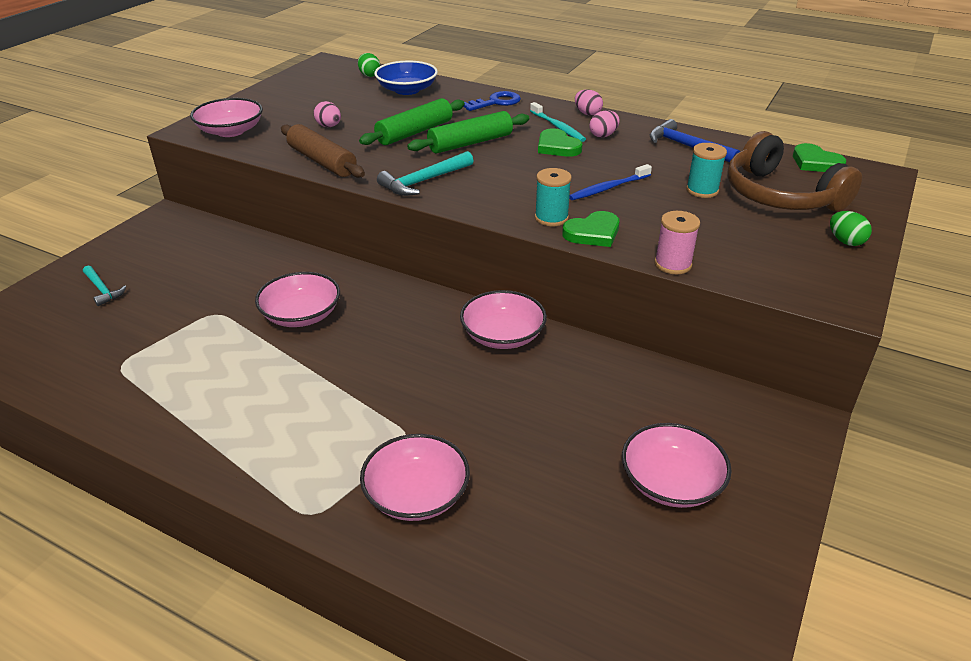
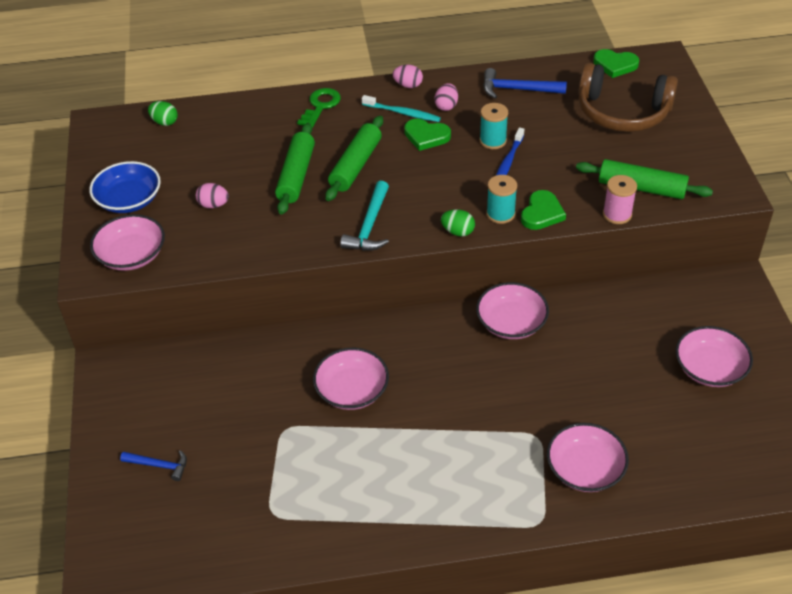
camera: 35 degrees left, 10 degrees up
(102, 290) = (159, 465): turquoise hammer -> blue hammer
(322, 161) = (261, 247): brown rolling pin -> none
(407, 90) = (225, 126): blue bowl -> blue bowl (129, 200)
(496, 102) = (320, 106): blue key -> green key
(702, 190) = (570, 133): turquoise spool -> turquoise spool (493, 141)
(728, 256) = (641, 188): none -> green rolling pin
(845, 241) = (695, 137): green egg -> green egg (458, 232)

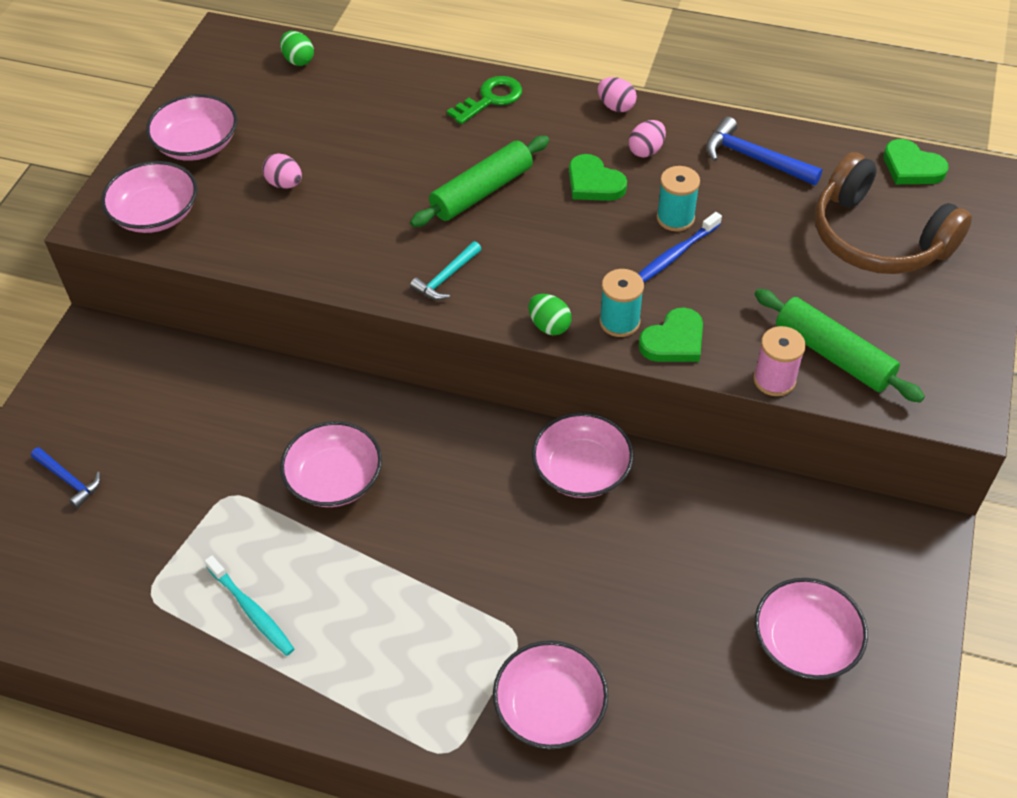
camera: 25 degrees right, 5 degrees up
(129, 200) = (197, 144): blue bowl -> pink bowl
(296, 175) = (403, 180): green rolling pin -> none
(369, 226) = (446, 277): turquoise hammer -> turquoise hammer, size x0.65
(403, 113) = (585, 142): turquoise toothbrush -> turquoise toothbrush (252, 611)

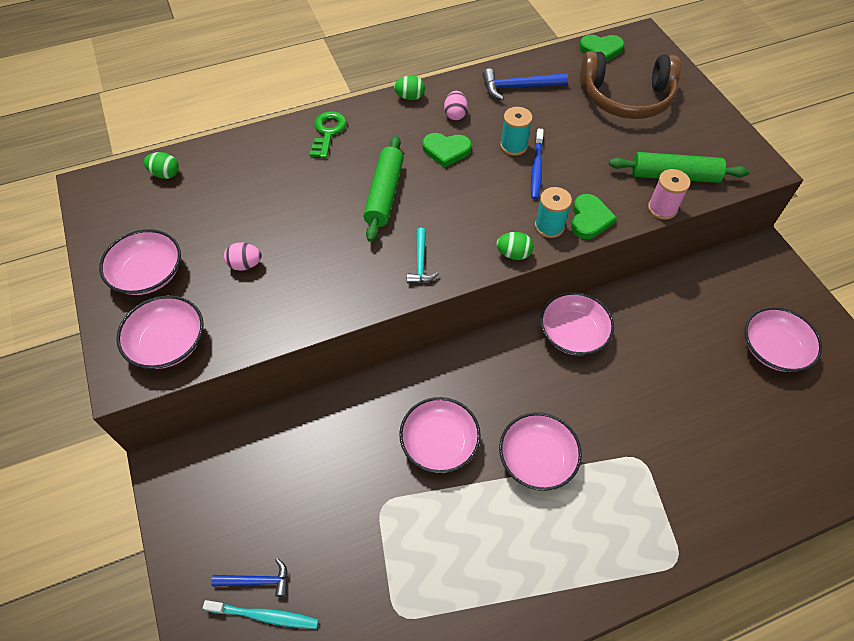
camera: 40 degrees left, 5 degrees up
(252, 611) = (476, 570): turquoise toothbrush -> turquoise toothbrush (265, 616)
(550, 707) = (699, 487): pink bowl -> pink bowl (537, 458)
(616, 106) = (410, 97): pink egg -> green egg

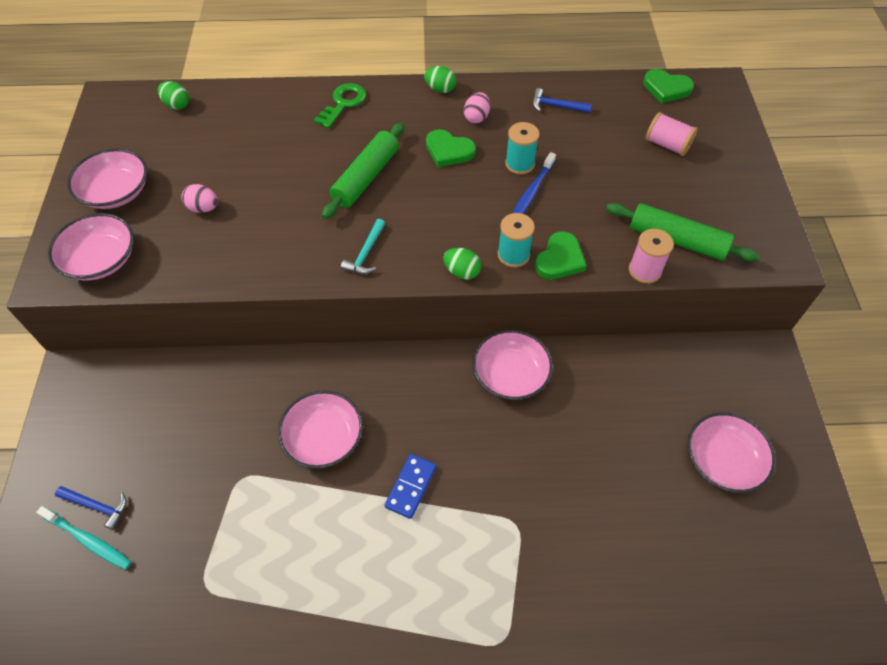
camera: 20 degrees right, 0 degrees up
(518, 87) = (556, 106): blue hammer -> blue hammer, size x0.65
(537, 458) = (410, 487): pink bowl -> blue domino
(626, 98) = (667, 145): brown headphones -> pink spool

